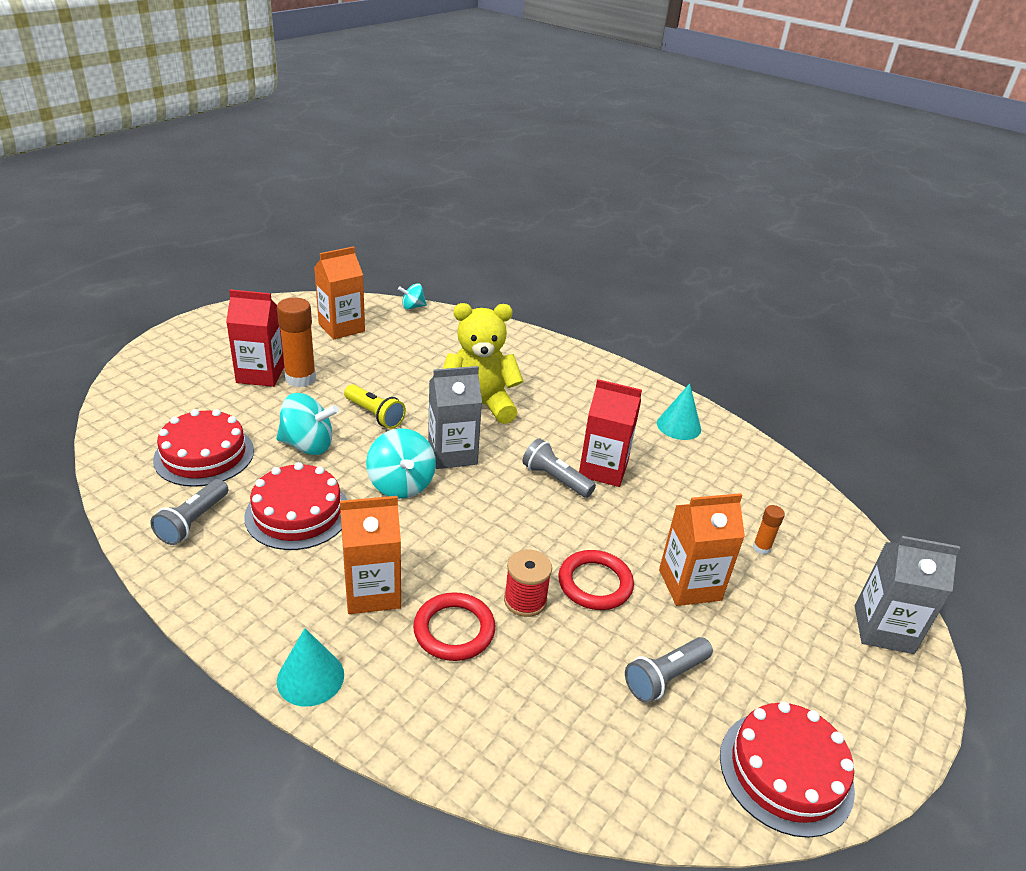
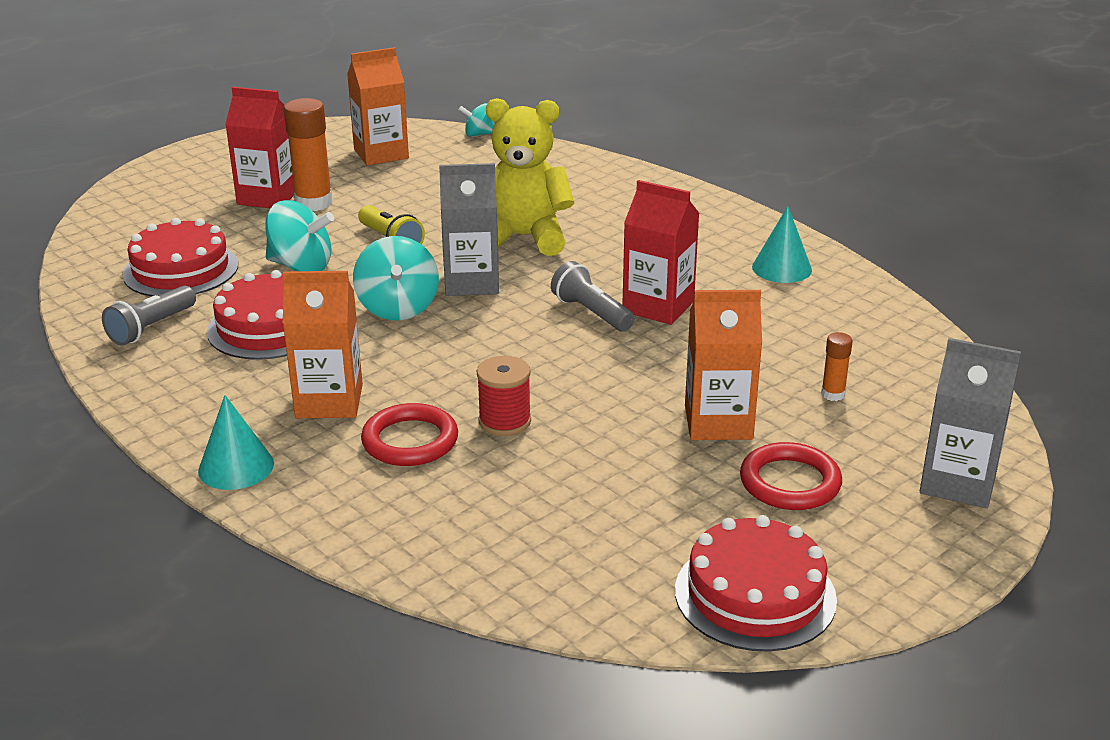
camera: 15 degrees right, 5 degrees down
(595, 583) = (597, 412): red ring -> red ring (790, 482)
(665, 677) = (645, 502): grey flashlight -> none

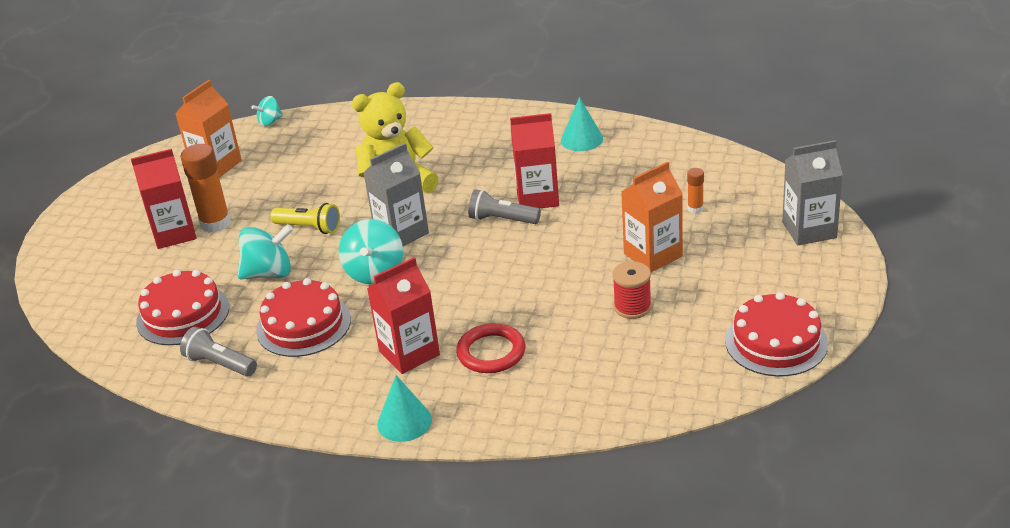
camera: 30 degrees left, 5 degrees up
(151, 328) = (220, 364): grey flashlight -> grey flashlight turned 120 degrees clockwise
(329, 401) = (409, 353): orange carton -> red carton
(398, 308) = (374, 272): turquoise spinning top -> turquoise spinning top turned 45 degrees clockwise
(504, 421) = (533, 313): red spool -> red spool (632, 307)
(790, 482) = (728, 272): red ring -> none

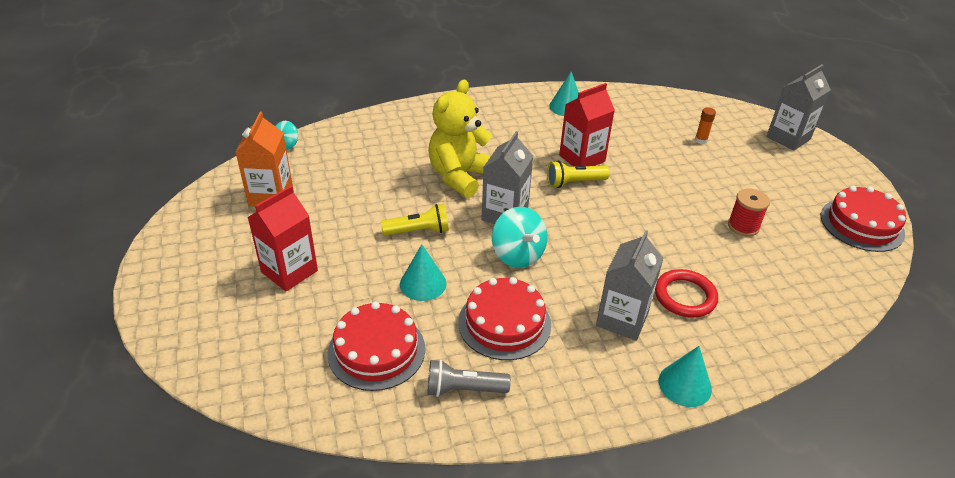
camera: 35 degrees left, 5 degrees up
(215, 223) = (323, 250): orange glue stick -> none
(269, 273) = (423, 283): turquoise spinning top -> turquoise cone
(409, 353) = (622, 319): red carton -> grey carton
(502, 220) = (574, 182): grey flashlight -> yellow flashlight
(653, 255) = (712, 182): orange carton -> none

